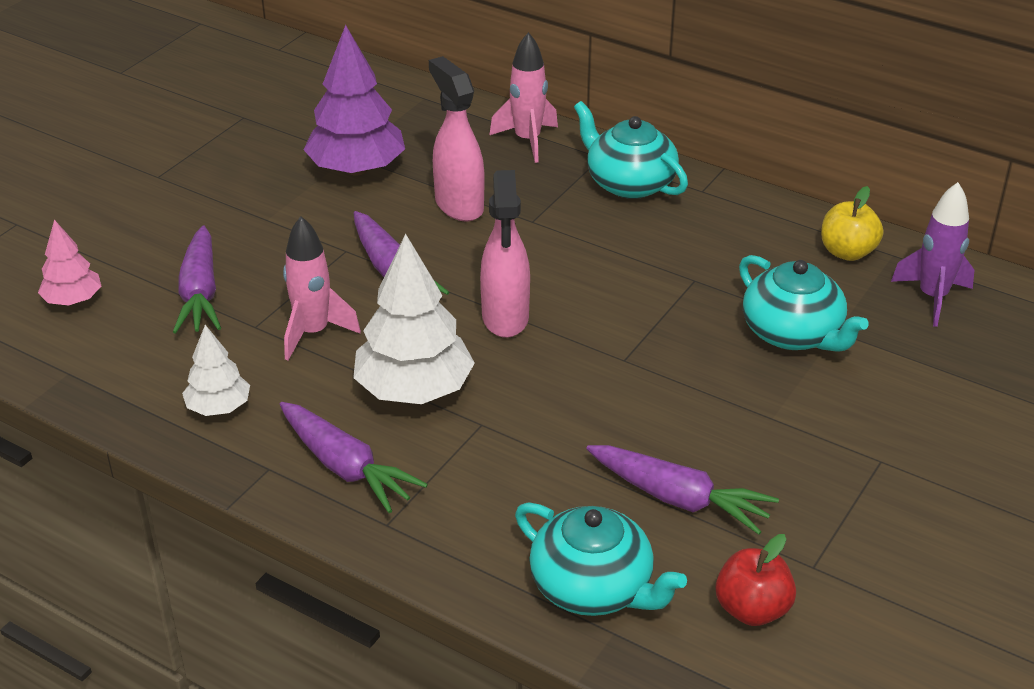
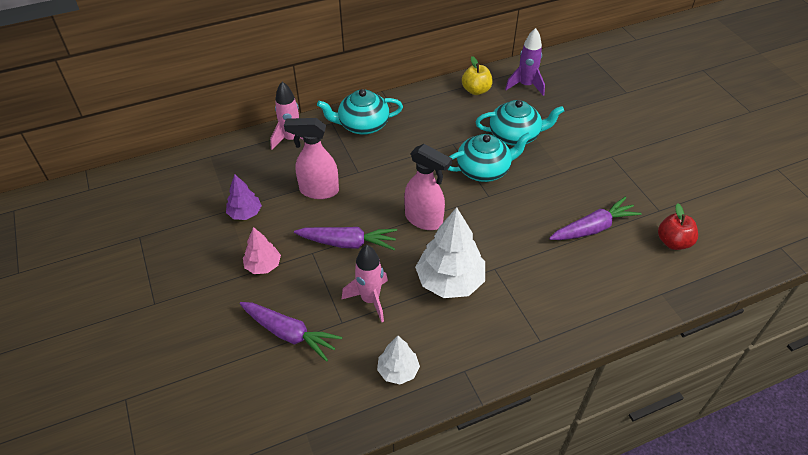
camera: 55 degrees left, 10 degrees up
(73, 300) = (237, 400): pink tree -> pink tree (263, 265)
(346, 468) = (488, 337): purple carrot -> none
(357, 169) = (245, 213): purple tree -> purple tree, size x0.55
(593, 587) = (630, 286): turquoise teapot -> turquoise teapot (484, 170)

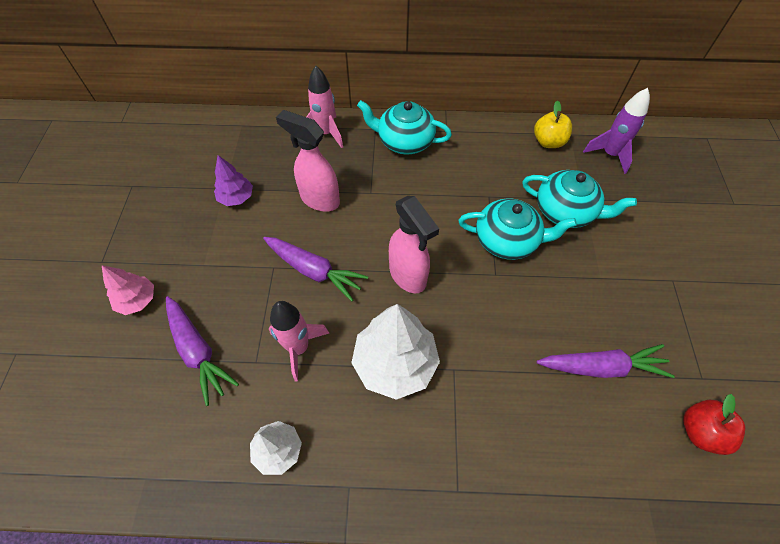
camera: 25 degrees right, 10 degrees up
(263, 265) = (219, 262): pink tree -> pink tree (137, 300)

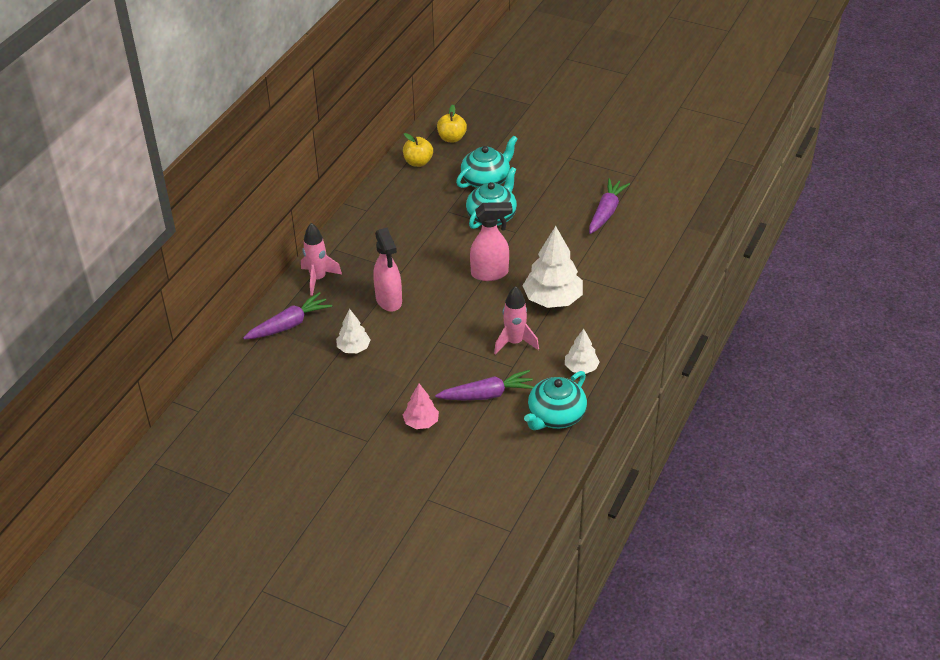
camera: 65 degrees left, 15 degrees down
(236, 198) = (353, 348): purple tree -> white tree
(314, 271) = (456, 319): purple carrot -> purple carrot (289, 324)
(319, 199) = (389, 300): pink spray bottle -> pink spray bottle turned 75 degrees counterclockwise
(404, 141) = (361, 236): turquoise teapot -> turquoise teapot (555, 416)
(609, 155) = (452, 138): purple rocket -> yellow apple
(700, 431) = (663, 191): red apple -> none

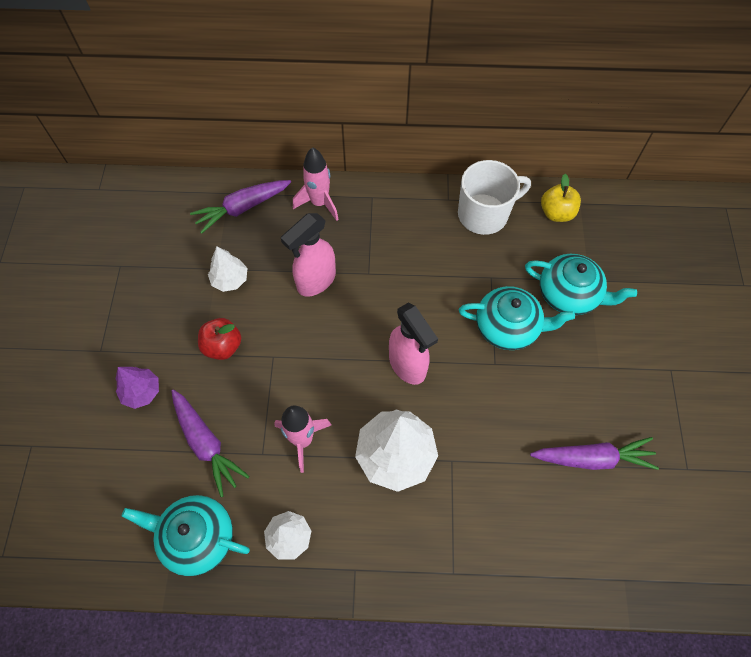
camera: 65 degrees right, 20 degrees up
(289, 324) = (242, 208): purple carrot -> purple carrot turned 120 degrees clockwise
(393, 196) = (484, 214): none -> white mug
(411, 366) = (223, 346): none -> red apple
(421, 422) = (141, 392): pink tree -> purple tree
(452, 138) = (620, 228): yellow apple -> none

